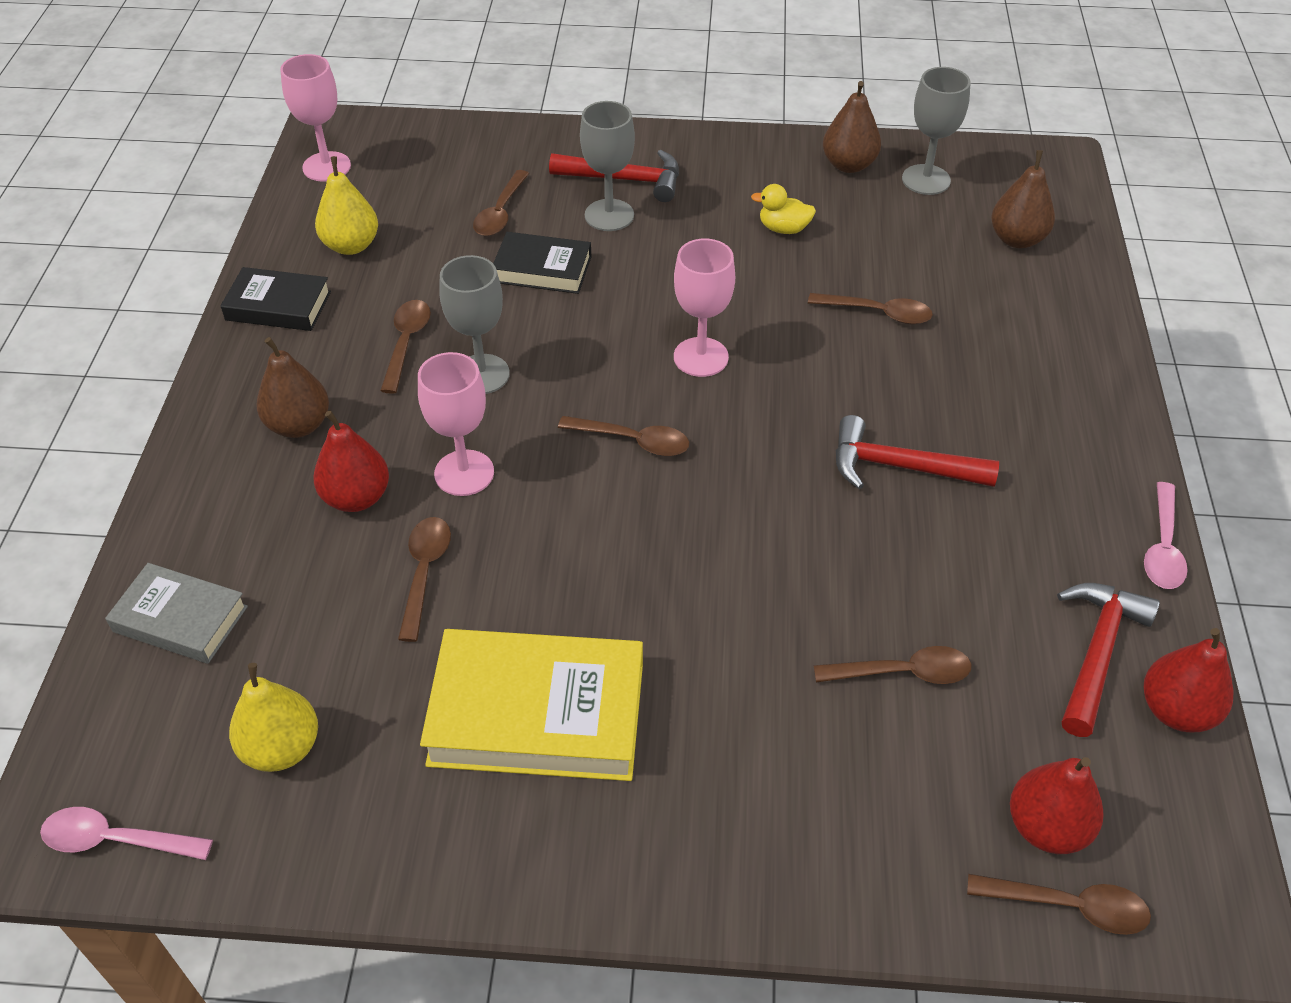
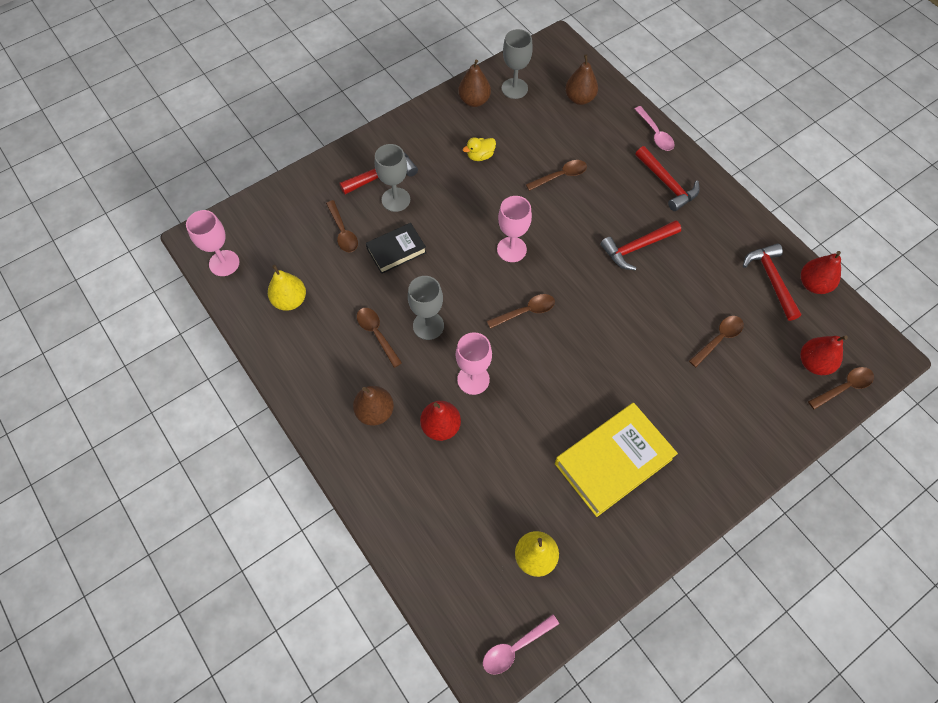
camera: 40 degrees left, 15 degrees up
(180, 619) = (430, 540): grey book -> none
(278, 306) = (292, 358): black book -> none
(424, 572) = (507, 437): brown spoon -> none
(1046, 416) = (667, 184): none -> red hammer
(1163, 547) = (754, 217): pink spoon -> pink spoon (655, 134)

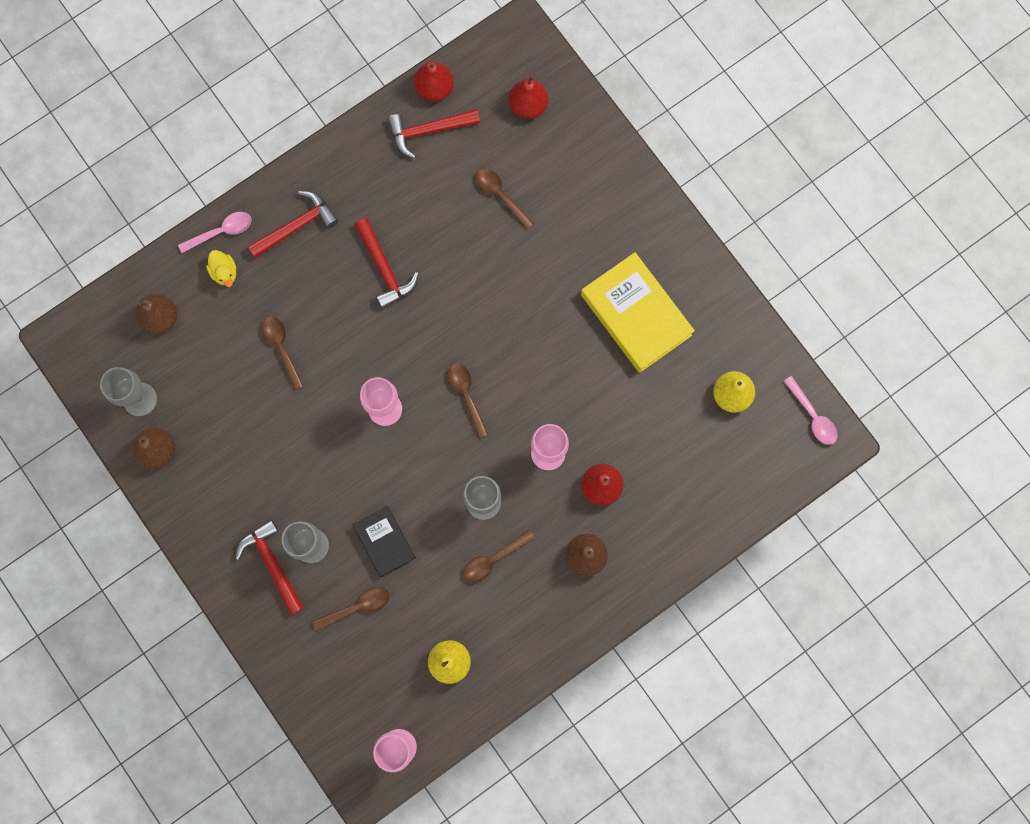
camera: 90 degrees left, 15 degrees up
(480, 156) = (248, 444): yellow duck -> yellow duck (224, 272)
(844, 387) = (555, 81): brown spoon -> none

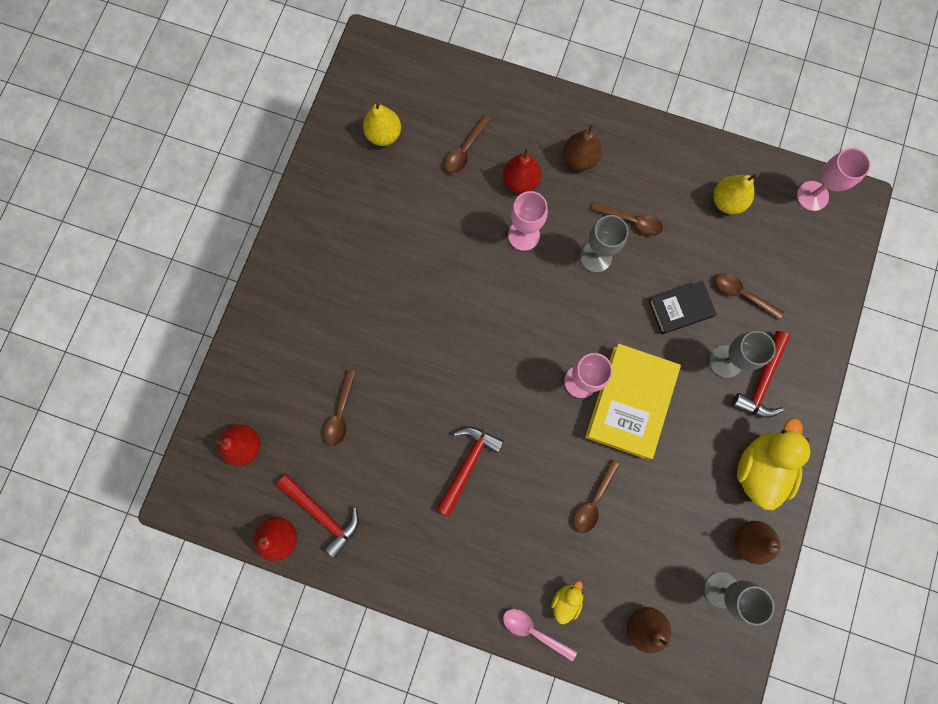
camera: 125 degrees left, 0 degrees up
(205, 505) = (760, 468): none -> yellow duck
(297, 226) = (483, 567): red hammer -> none
(384, 542) = (680, 308): black book -> black book turned 45 degrees clockwise
(466, 395) = (524, 326): brown spoon -> brown spoon (465, 150)
(636, 315) = (369, 242): yellow book -> yellow book (630, 402)
(813, 416) = (360, 70): pink spoon -> none

